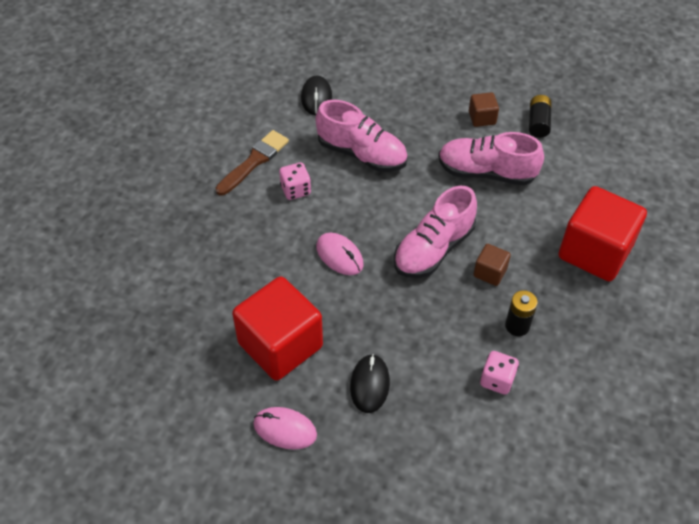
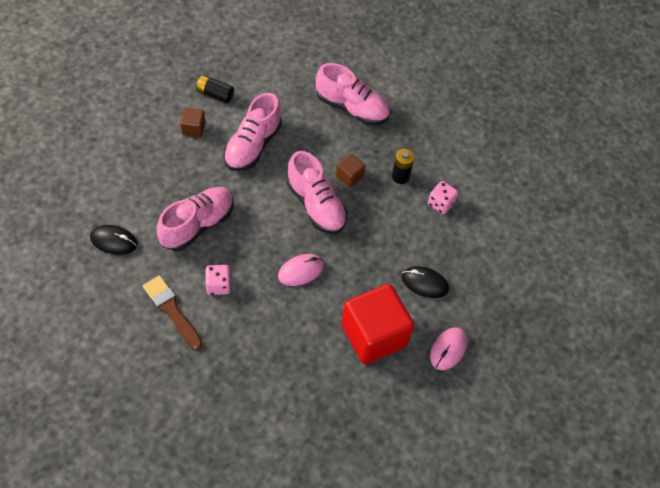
camera: 80 degrees left, 5 degrees up
(595, 252) = (351, 108): red cube -> pink shoe

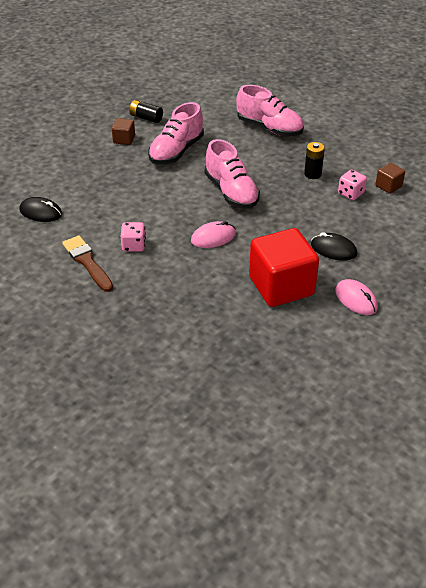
camera: 10 degrees right, 15 degrees down
(197, 225) = (119, 203): pink shoe -> none
(349, 176) = (264, 173): brown cube -> brown cube (388, 186)
(448, 349) = (356, 299): pink mouse -> pink mouse turned 75 degrees counterclockwise

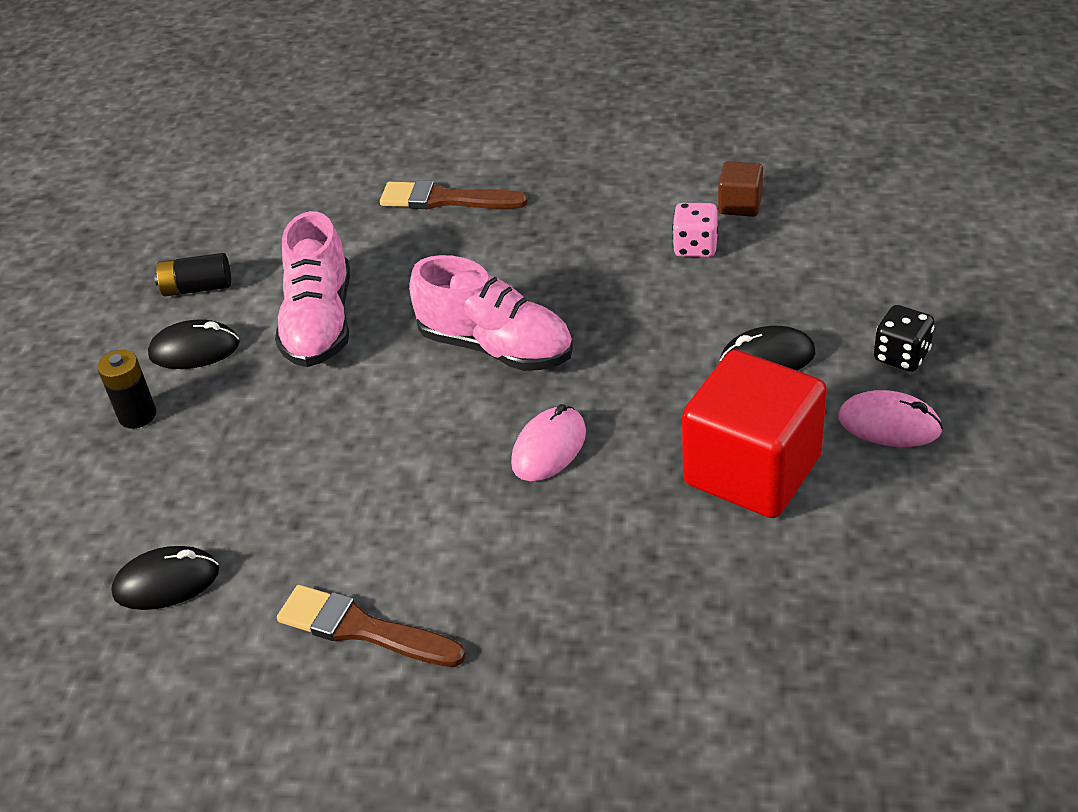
camera: 30 degrees left, 0 degrees up
(124, 139) = (194, 350): brown cube -> black mouse
(134, 245) = (420, 545): pink dice -> none
(269, 128) = (445, 199): pink shoe -> brown brush
(312, 174) = (600, 245): black battery -> black battery (137, 415)
(391, 277) = (901, 356): none -> black dice

